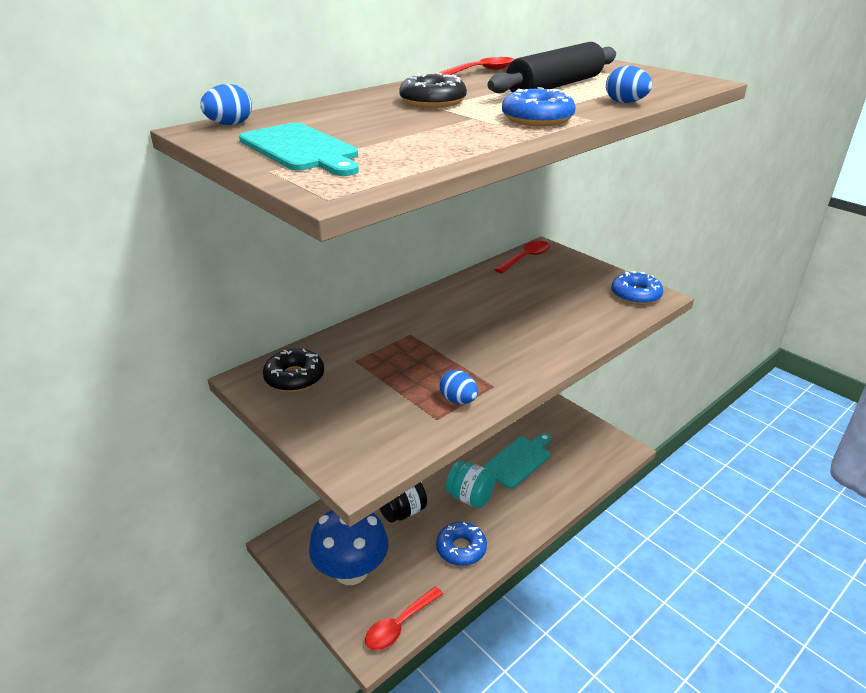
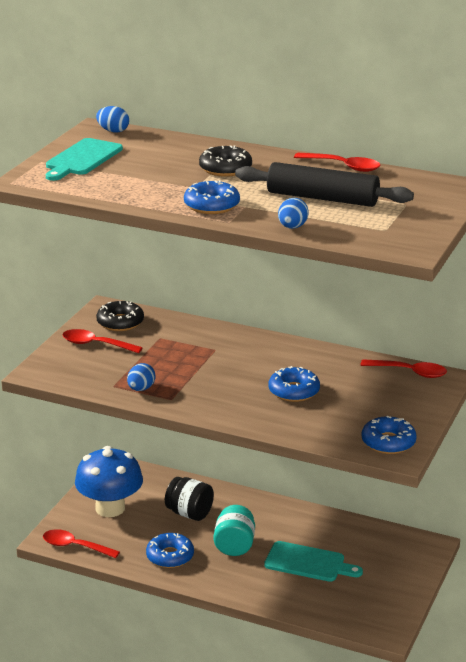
camera: 65 degrees right, 5 degrees down
(329, 408) = (96, 344): none -> red spoon
(523, 314) = (294, 391): none -> blue donut

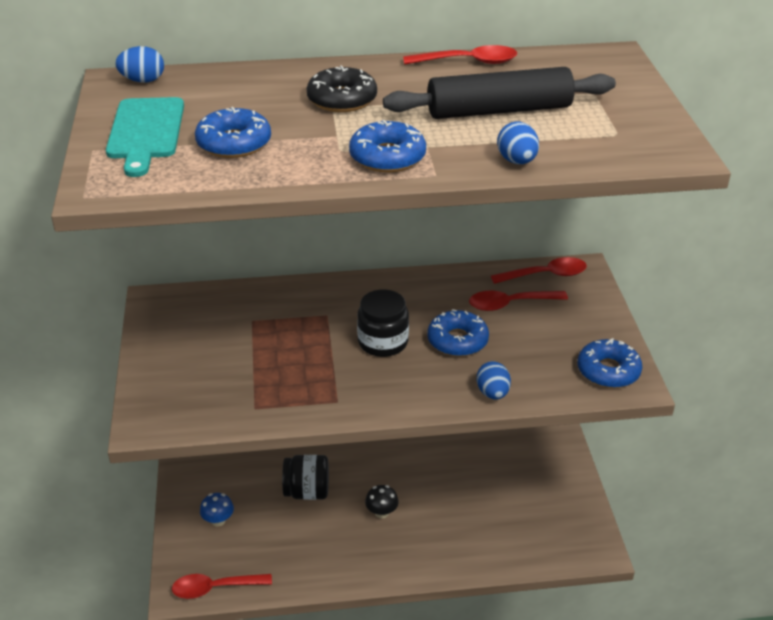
camera: 30 degrees left, 10 degrees up
(96, 344) = (185, 356): red spoon -> red spoon (510, 304)
(110, 508) = (218, 520): blue mushroom -> blue mushroom, size x0.42
(120, 322) = (189, 315): black donut -> none
(141, 389) = (291, 400): blue egg -> blue egg (492, 393)
(170, 556) = (326, 555): blue donut -> blue donut (234, 143)
(234, 546) = (381, 512): turquoise jar -> black mushroom
(238, 376) = (383, 342): none -> black jar
(308, 563) = (467, 502): turquoise cutting board -> none

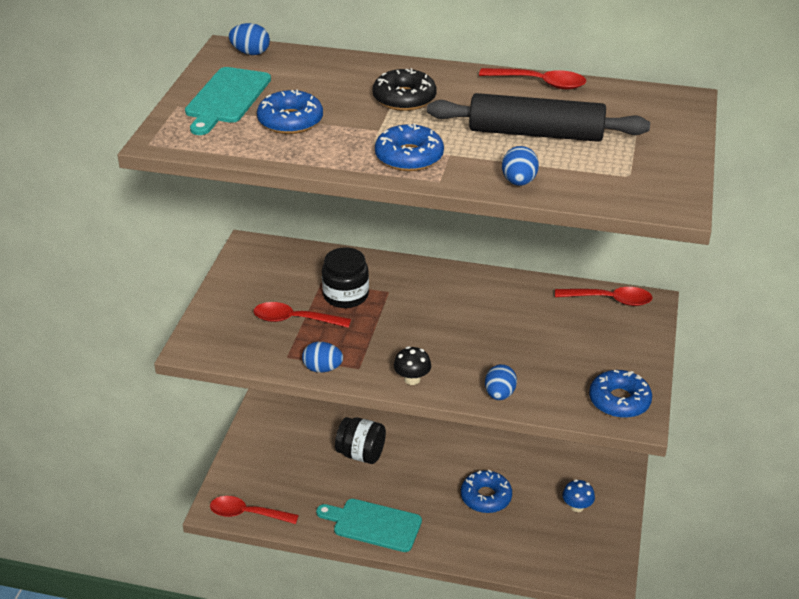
camera: 20 degrees right, 0 degrees up
(218, 520) = (274, 458): blue mushroom -> blue mushroom (577, 506)
(299, 411) = (322, 368): none -> blue egg
(351, 561) = (373, 524): none -> turquoise cutting board
(381, 512) = (419, 490): black mushroom -> black mushroom (412, 379)
(383, 342) = (425, 326): black jar -> black jar (346, 295)
(457, 340) = (493, 341): blue donut -> blue donut (486, 497)
(510, 304) = (560, 319): red spoon -> red spoon (294, 320)

